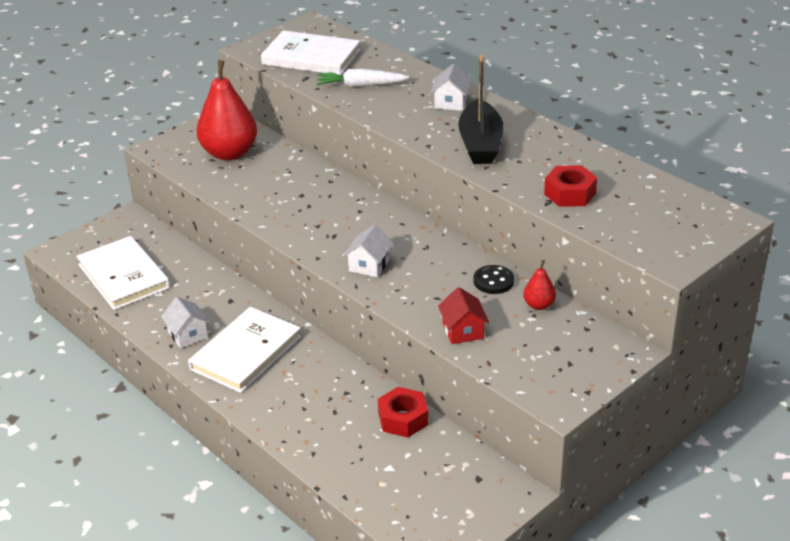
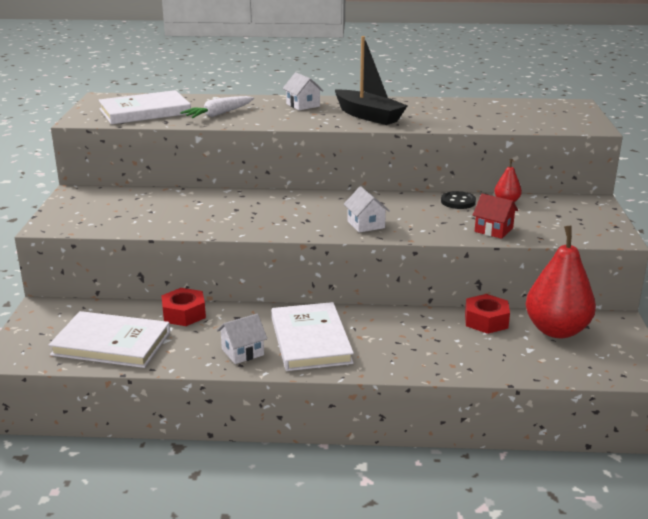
camera: 45 degrees left, 10 degrees down
(188, 335) = (242, 352): white house -> white house turned 45 degrees counterclockwise
(229, 153) = (126, 208): red pear -> red pear (556, 330)
(570, 193) = (473, 119): red nut -> red nut (184, 314)

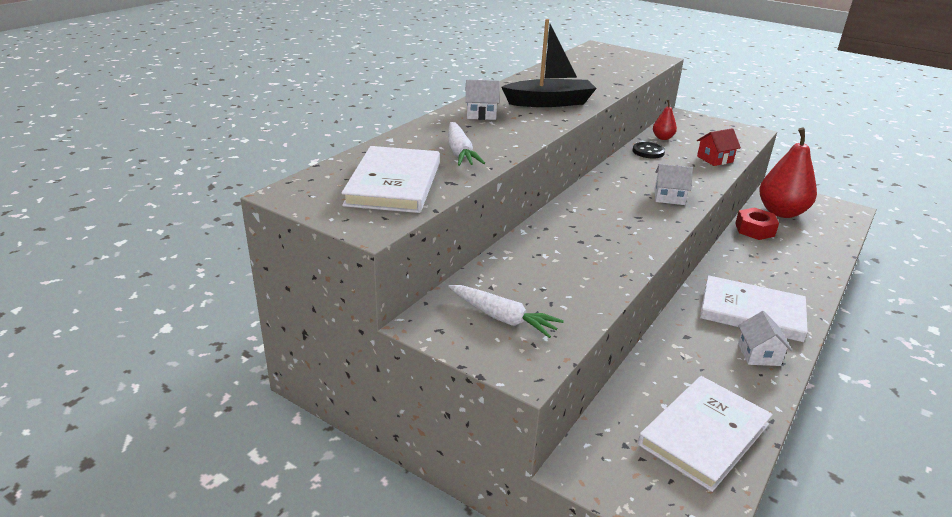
camera: 60 degrees left, 5 degrees up
(101, 208) = (502, 318): none -> white carrot
(184, 314) = (661, 365): red nut -> none

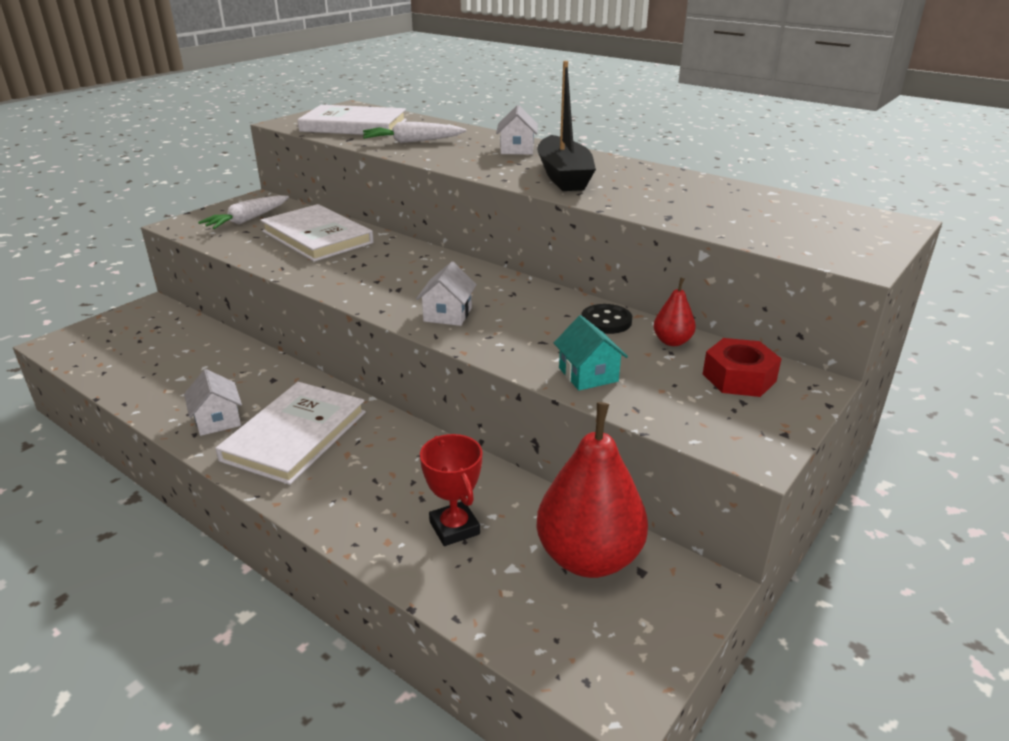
camera: 95 degrees right, 0 degrees up
(704, 434) = (138, 363): white book -> white book (317, 237)
(715, 159) = (588, 375): red house -> turquoise house
(754, 230) = (516, 499): red nut -> red nut (739, 378)
(759, 354) = (217, 420): white house -> white house turned 60 degrees clockwise
(791, 247) = (454, 528): none -> red trophy

